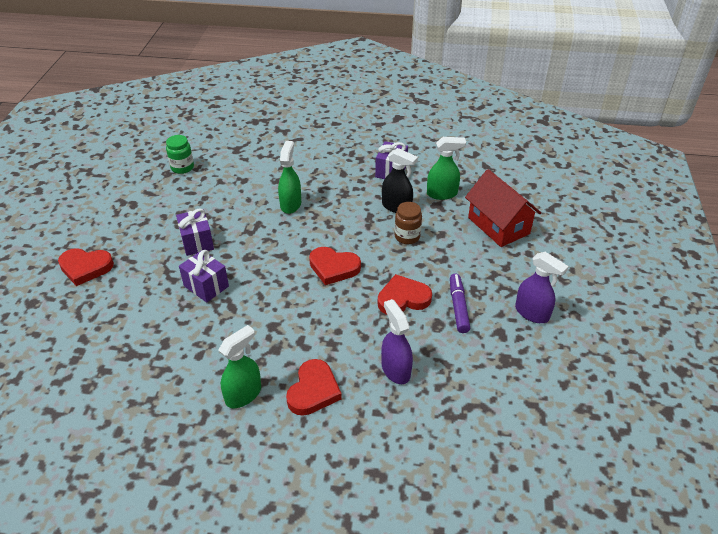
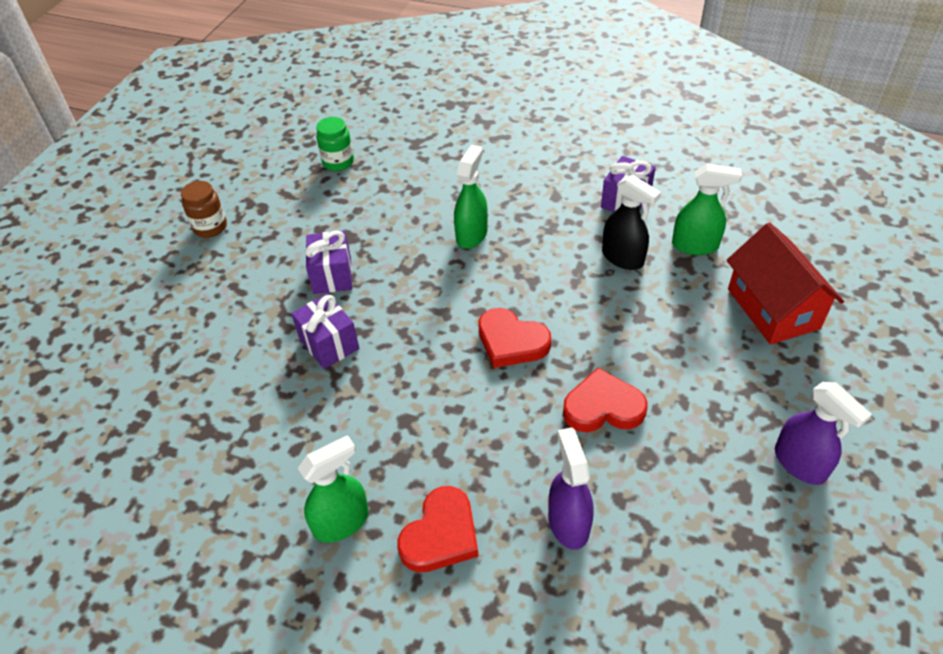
camera: 15 degrees right, 5 degrees up
(85, 268) = (180, 293): red heart -> none
(407, 236) = (629, 307): brown jar -> brown jar (210, 227)
(458, 307) = (684, 434): purple marker -> none

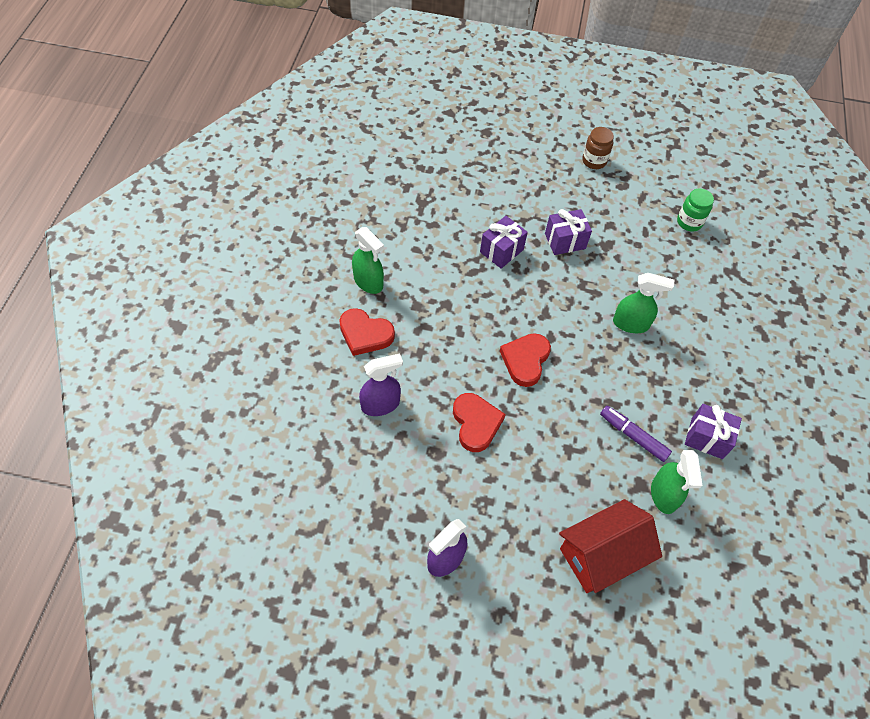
camera: 75 degrees right, 10 degrees up
(623, 258) = (633, 436): black spray bottle -> purple marker

